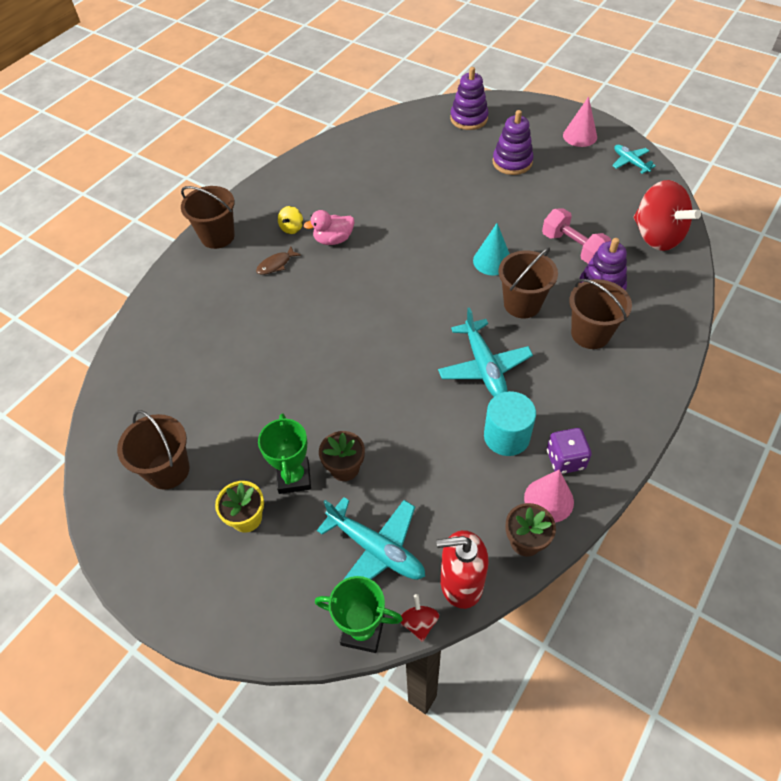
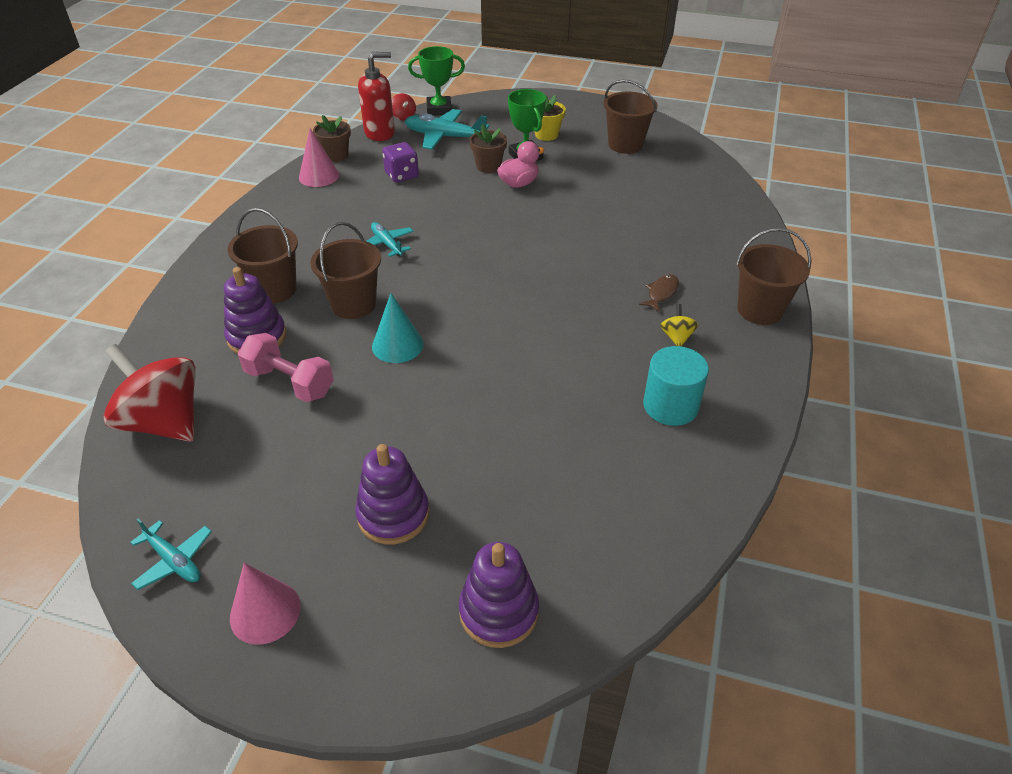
camera: 160 degrees right, 10 degrees down
(333, 240) = (613, 333): pink duck -> pink duck (519, 183)
(484, 367) = (387, 244): turquoise plane -> turquoise plane, size x0.59
(506, 436) = (357, 203): turquoise cylinder -> turquoise cylinder (670, 406)
(565, 459) = (305, 198): purple dice -> purple dice (402, 175)

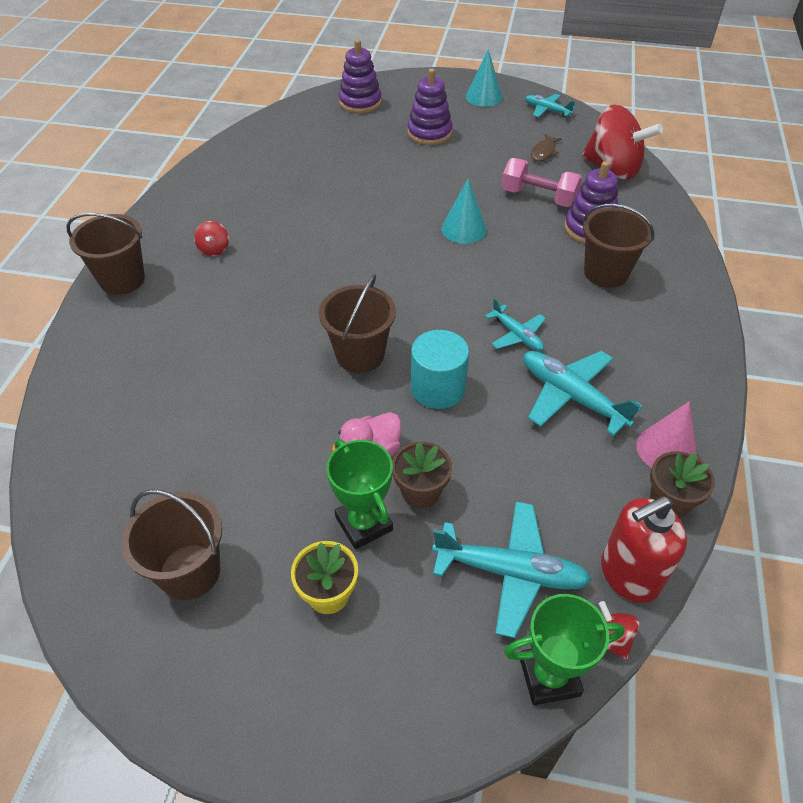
camera: 175 degrees right, 5 degrees up
(265, 612) = (484, 97): pink cone -> turquoise cone
(353, 304) = (519, 262): brown bucket -> brown bucket (360, 355)
(365, 204) = (571, 396): none -> turquoise plane
(402, 175) = (546, 460): purple dice -> none
(661, 293) = (214, 292): brown fish -> brown fish (544, 152)
(670, 406) = (237, 198): turquoise cylinder -> turquoise cylinder (438, 388)
(676, 337) = (214, 249): yellow spinning top -> red spinning top

